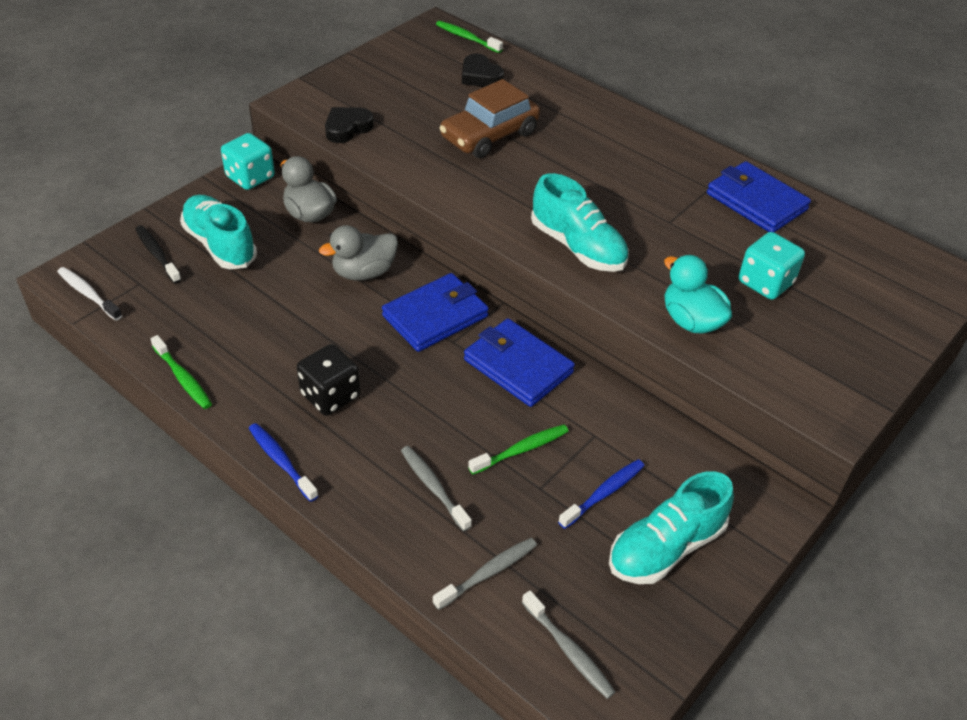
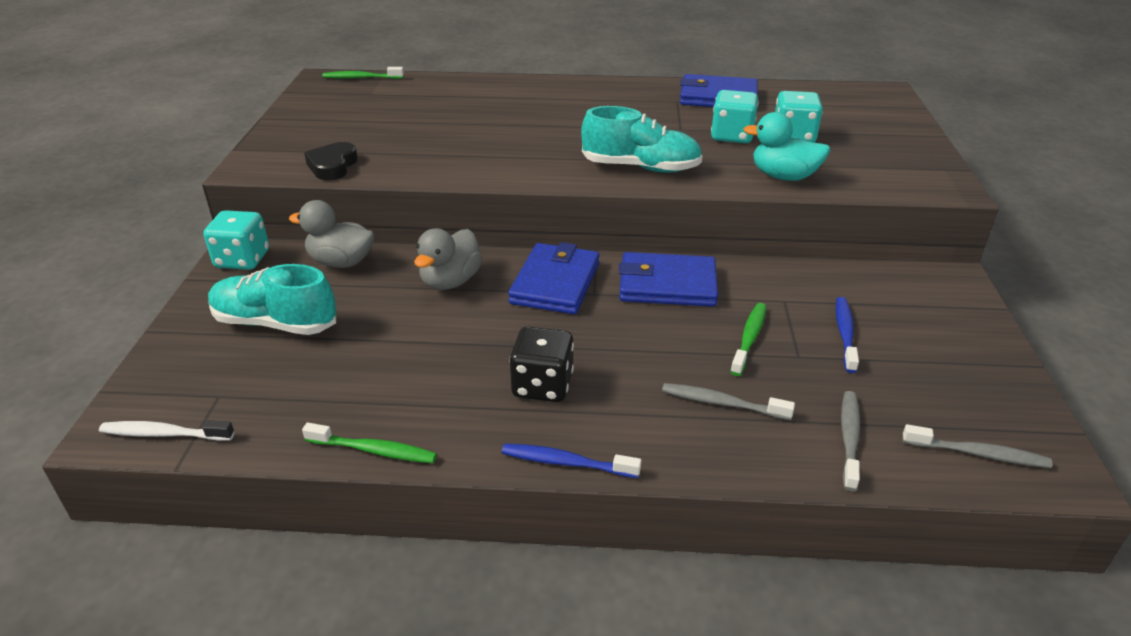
camera: 35 degrees left, 10 degrees down
(157, 254) = (210, 362): black toothbrush -> none
(480, 76) = (407, 96): black heart -> none
(489, 135) = (469, 128): brown car -> none
(665, 547) = (932, 344): turquoise shoe -> none
(706, 253) = (732, 136): none -> turquoise dice

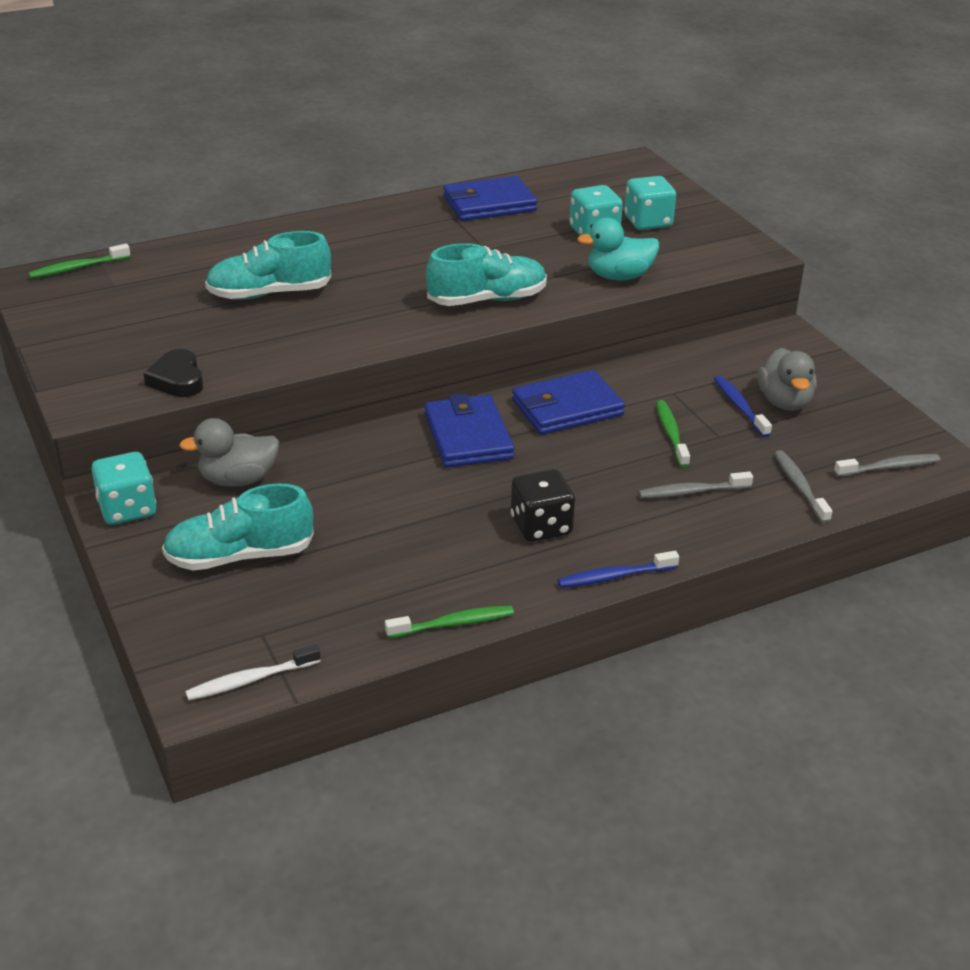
camera: 30 degrees left, 0 degrees up
(450, 281) = (369, 465): grey duck -> grey duck (784, 402)
(470, 123) = (269, 294): none -> turquoise shoe
(732, 136) = (539, 245): turquoise dice -> turquoise dice (648, 222)

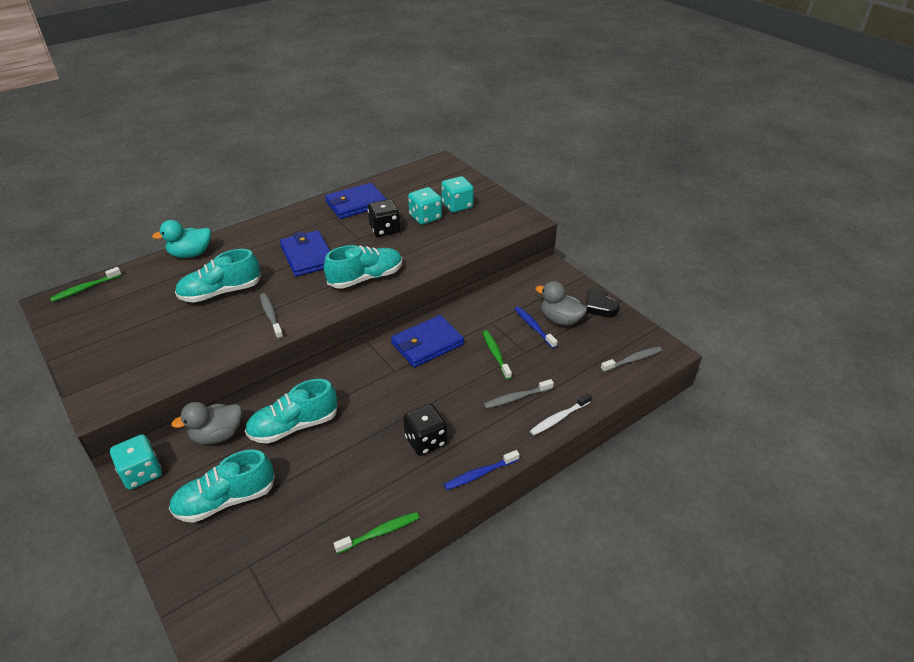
camera: 10 degrees left, 5 degrees up
(177, 379) = (164, 372): black heart -> black heart (599, 306)
(250, 680) = (245, 609): white toothbrush -> white toothbrush (559, 418)
(349, 483) = (294, 426): none -> turquoise shoe
(468, 436) = (367, 376): blue wallet -> blue wallet (307, 256)
(527, 242) = (385, 229): none -> black dice
(619, 276) = (446, 249): turquoise duck -> turquoise duck (190, 254)
(784, 402) = (560, 320): grey duck -> grey duck turned 135 degrees clockwise
(799, 486) = (582, 383): grey toothbrush -> grey toothbrush (271, 315)

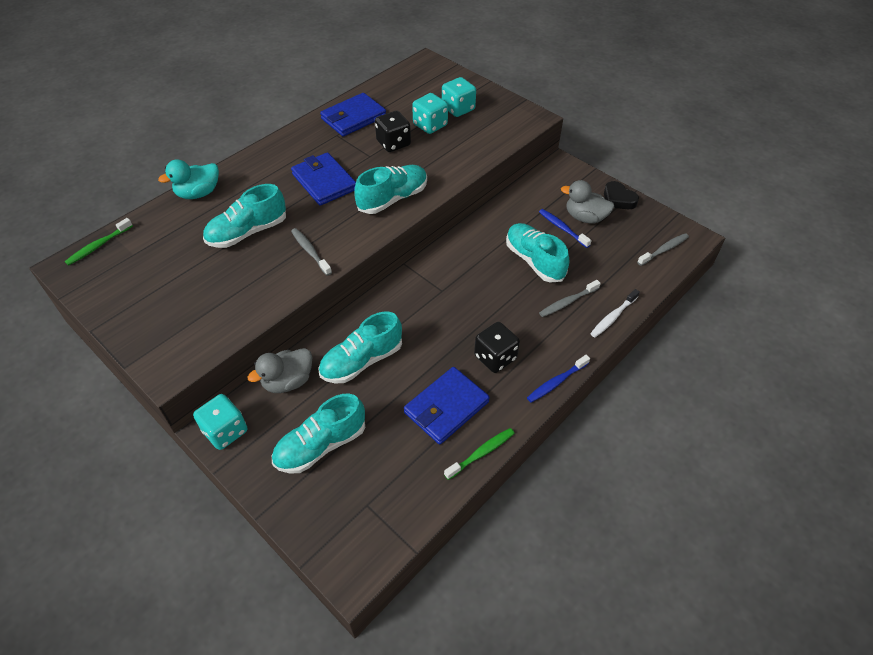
camera: 10 degrees left, 10 degrees up
(427, 344) = (465, 259): blue wallet -> blue wallet (446, 407)
(495, 354) = (534, 261): green toothbrush -> turquoise shoe

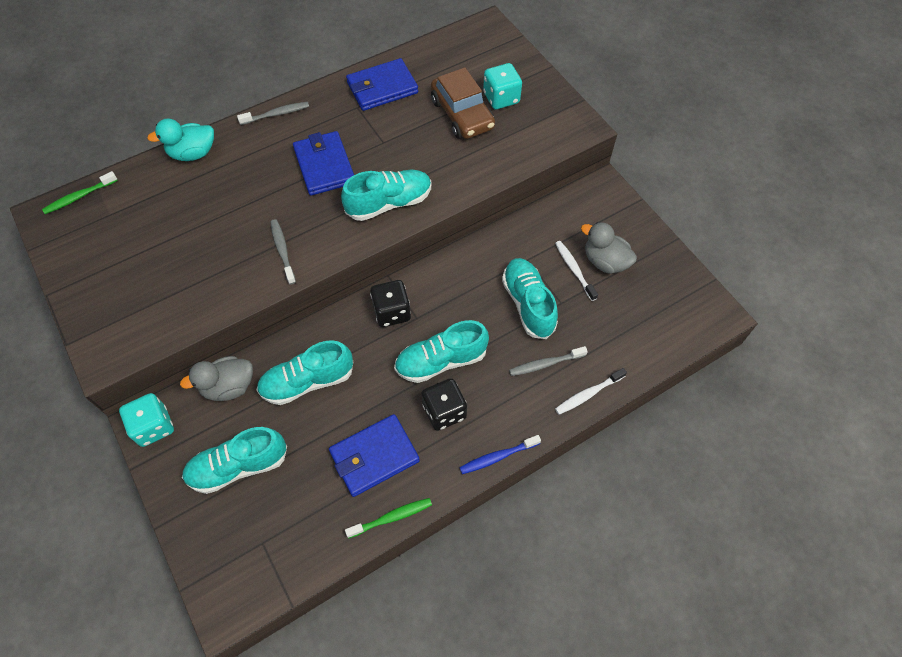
camera: 15 degrees right, 10 degrees up
(247, 232) = (227, 213): turquoise shoe -> turquoise shoe (441, 361)
(393, 143) = (414, 131): black dice -> black dice (392, 312)
(430, 125) = (462, 114): turquoise dice -> brown car
(562, 228) = (574, 269): blue toothbrush -> white toothbrush
(618, 199) = (652, 246): black heart -> none
(664, 250) = (679, 323): grey toothbrush -> grey toothbrush (276, 114)

